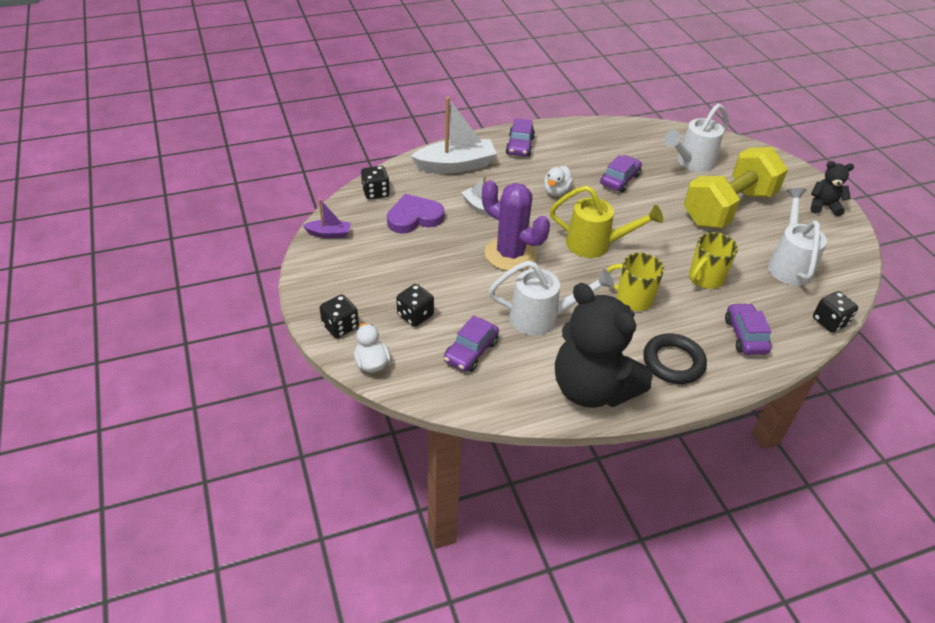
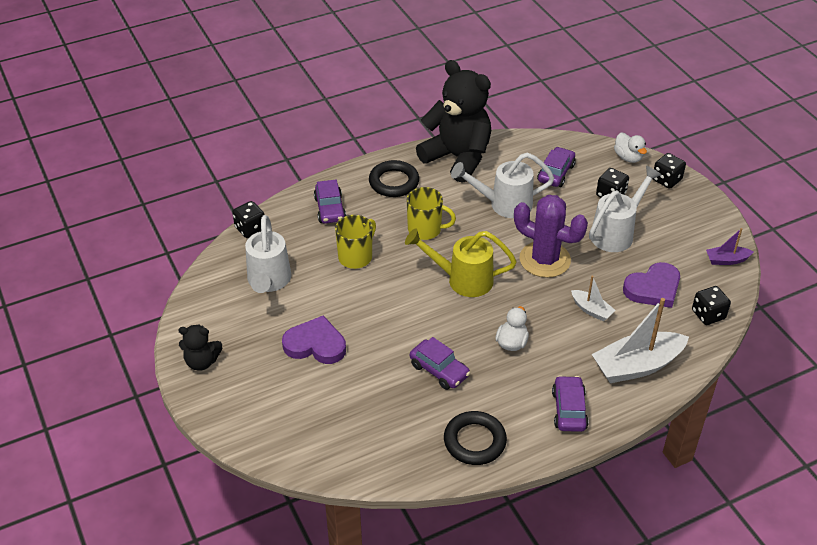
camera: 175 degrees right, 0 degrees up
(594, 137) = (474, 441): none -> black ring
(619, 179) = (439, 370): purple car -> purple car turned 75 degrees counterclockwise
(691, 163) = (348, 411): white watering can -> white watering can (617, 232)
(728, 208) = (315, 344): yellow dumbbell -> purple heart

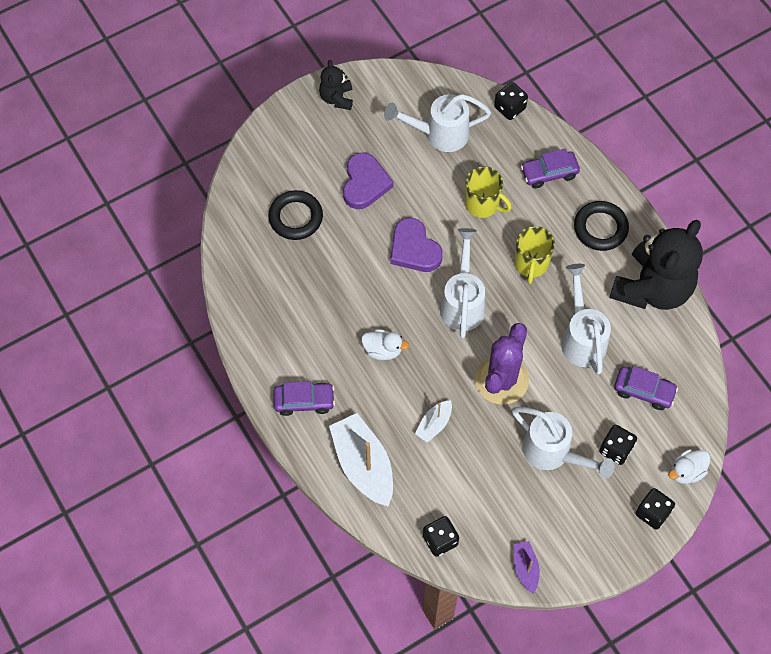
camera: 85 degrees right, 20 degrees up
(439, 370) = (343, 288): purple car -> none
(462, 279) = (463, 302): yellow watering can -> white watering can
(474, 441) = (263, 322): black ring -> black ring (295, 217)
(653, 288) = (472, 487): purple heart -> purple heart (414, 249)

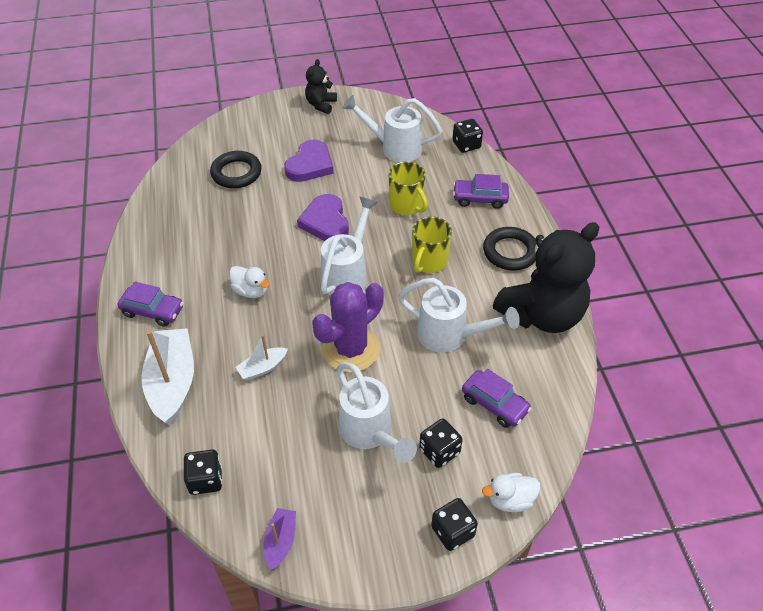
camera: 20 degrees right, 15 degrees down
(582, 337) = (450, 336): white watering can -> white watering can turned 105 degrees clockwise

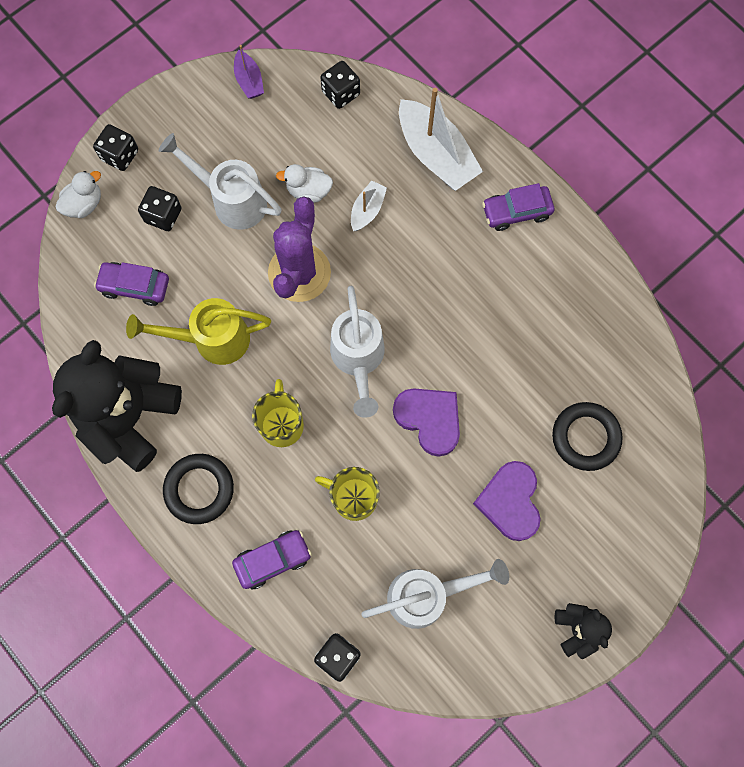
camera: 150 degrees right, 25 degrees up
(251, 291) = (441, 285): white duck -> white duck (308, 191)
(450, 336) = (211, 339): white watering can -> yellow watering can

